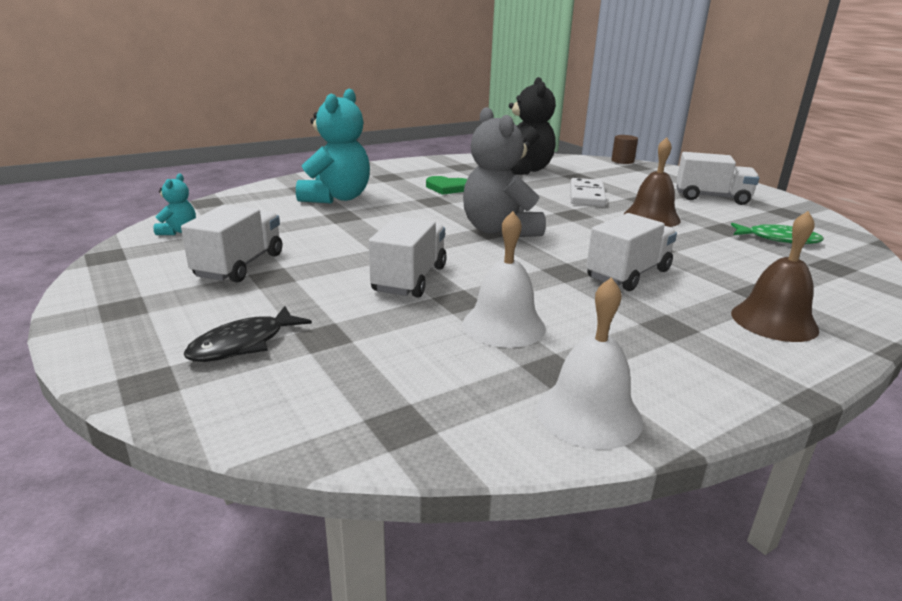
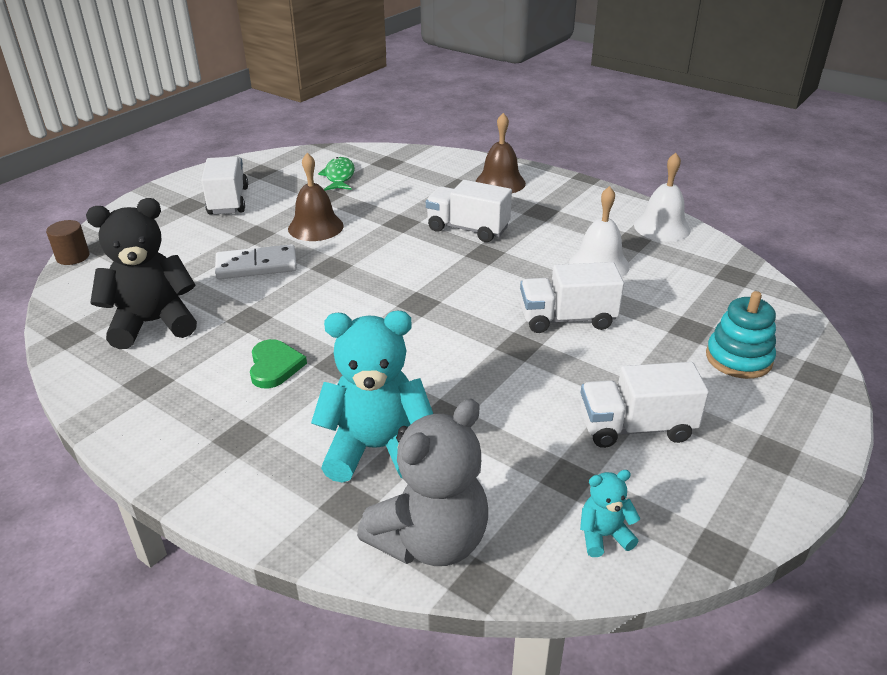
camera: 110 degrees left, 10 degrees up
(243, 344) = (738, 358): black fish -> turquoise stacking toy
(499, 230) = (412, 298): grey teddy bear -> grey teddy bear (431, 540)

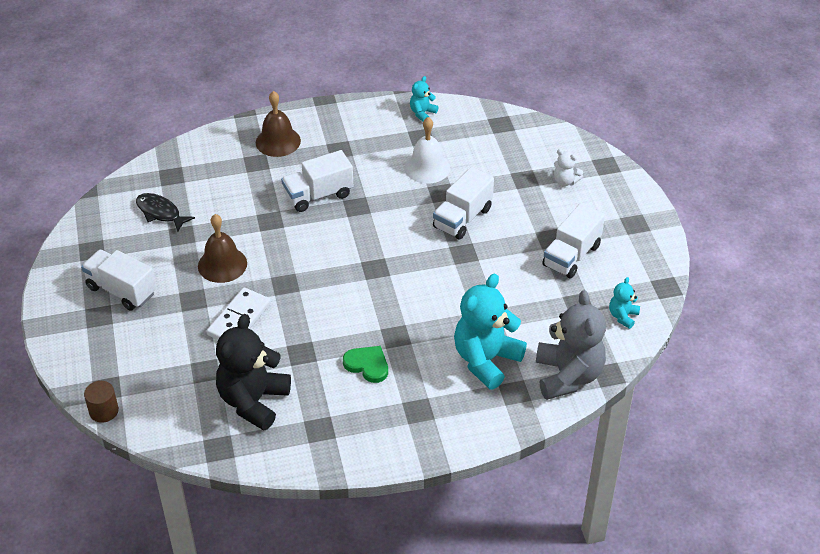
camera: 50 degrees left, 10 degrees up
(339, 176) = (160, 213): green fish -> black fish
(662, 227) = (422, 113): white bell -> turquoise teddy bear
(738, 358) = (565, 181): turquoise stacking toy -> white teddy bear

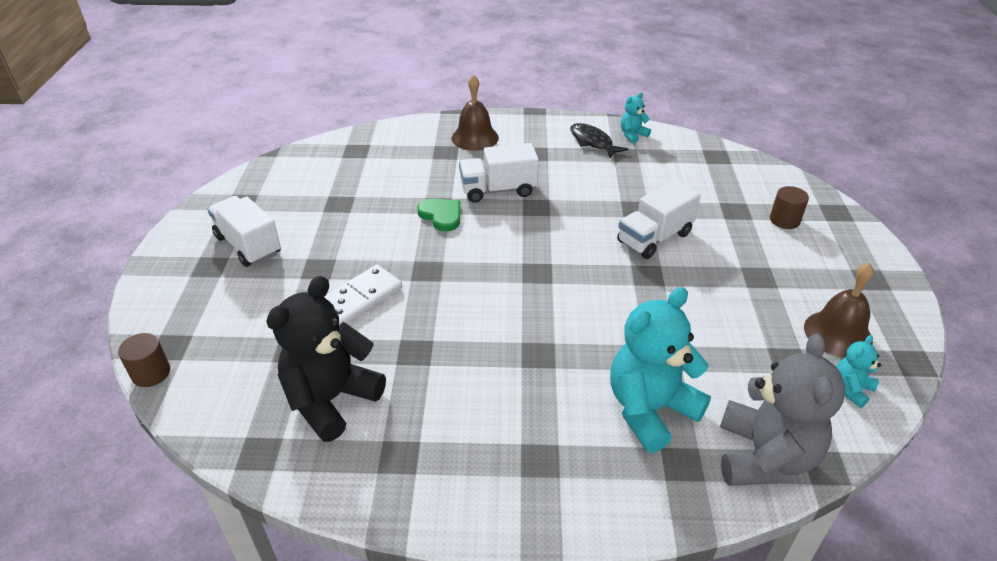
camera: 15 degrees right, 5 degrees down
(160, 213) = (328, 180): black fish -> black fish (592, 142)
(222, 264) = (367, 238): brown bell -> brown bell (837, 334)
(367, 365) = (491, 383): green heart -> green heart (441, 216)
(427, 167) = (625, 183): white bell -> none
(565, 181) = (784, 220): white teddy bear -> brown cylinder
(571, 256) = (784, 301): white truck -> none

